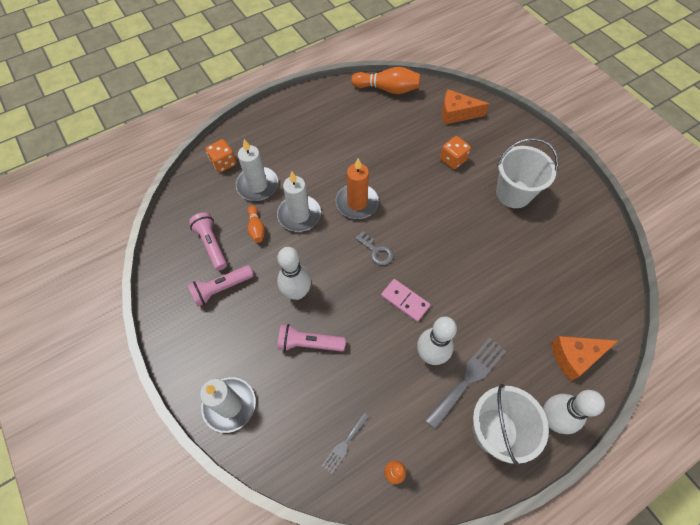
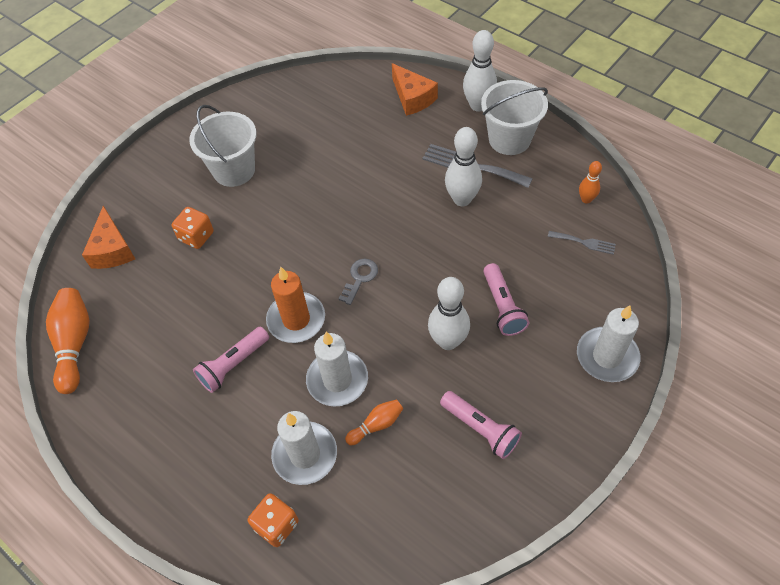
camera: 105 degrees left, 5 degrees down
(212, 244) = (423, 472): pink flashlight -> pink flashlight (233, 365)
(405, 301) = (412, 235): pink domino -> none

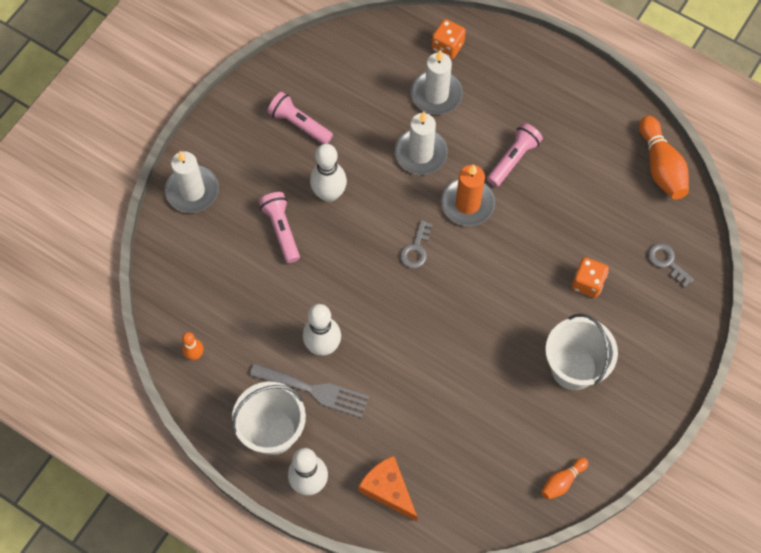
camera: 170 degrees right, 10 degrees up
(112, 249) = (667, 262): orange cheese -> grey key
(376, 425) = (383, 120): orange bowling pin -> orange bowling pin (562, 481)
(584, 242) = (201, 303): grey fork -> none

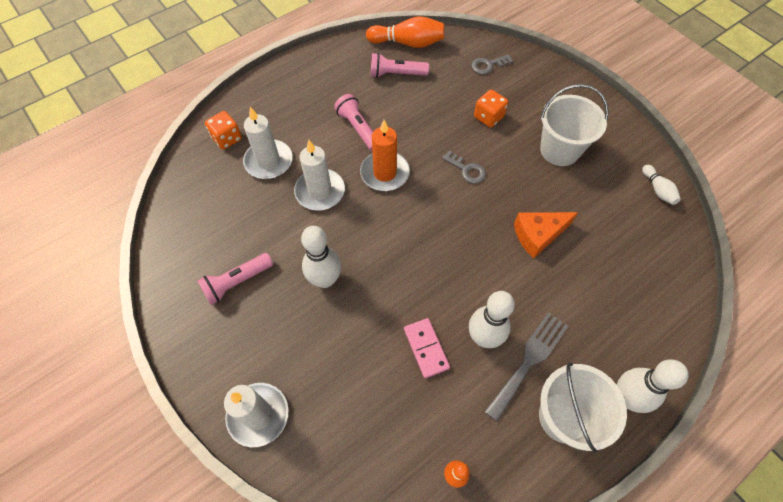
camera: 70 degrees left, 5 degrees down
(281, 230) = (344, 336): pink flashlight -> pink flashlight (396, 74)
(295, 300) = (426, 348): none -> pink domino
(388, 490) = (645, 326): orange cheese -> orange cheese (538, 235)
(416, 249) = (412, 225): grey key -> grey key (467, 170)
(562, 481) = (657, 190): orange bowling pin -> white bowling pin

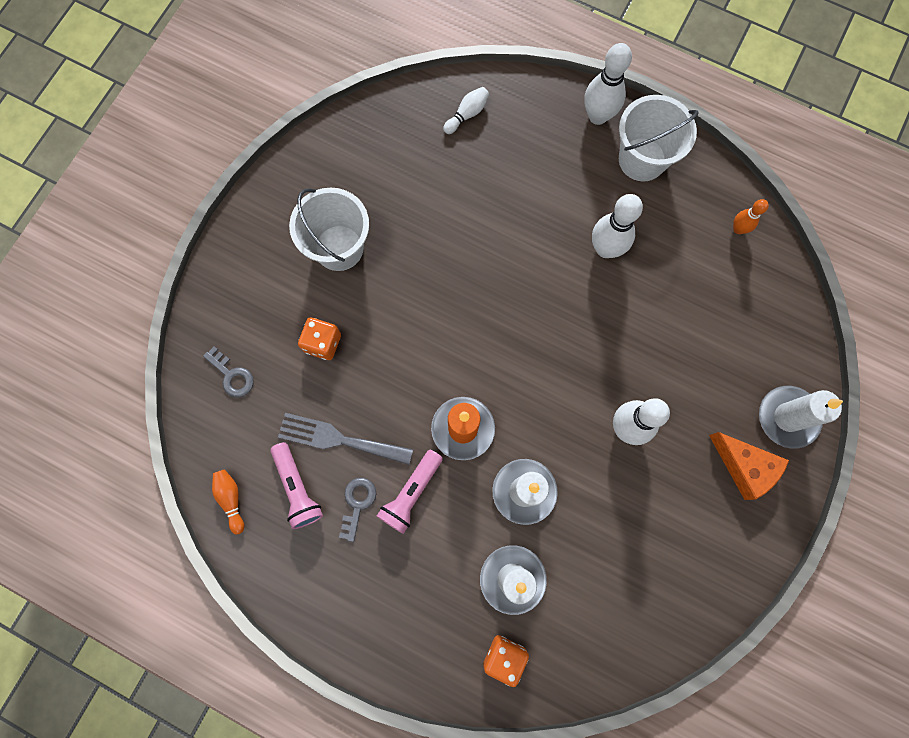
camera: 115 degrees left, 15 degrees up
(236, 282) = (678, 520): pink flashlight -> none
(408, 43) = (231, 499): orange bowling pin -> orange bowling pin, size x0.56
(426, 348) = (644, 296): pink domino -> none
(467, 170) = (414, 338): grey key -> grey key (357, 504)
(529, 361) = (607, 202): grey fork -> grey fork (339, 439)
(538, 235) = (466, 236): orange cheese -> orange cheese (744, 467)
(657, 190) = (351, 136): white bowling pin -> white bowling pin (467, 114)

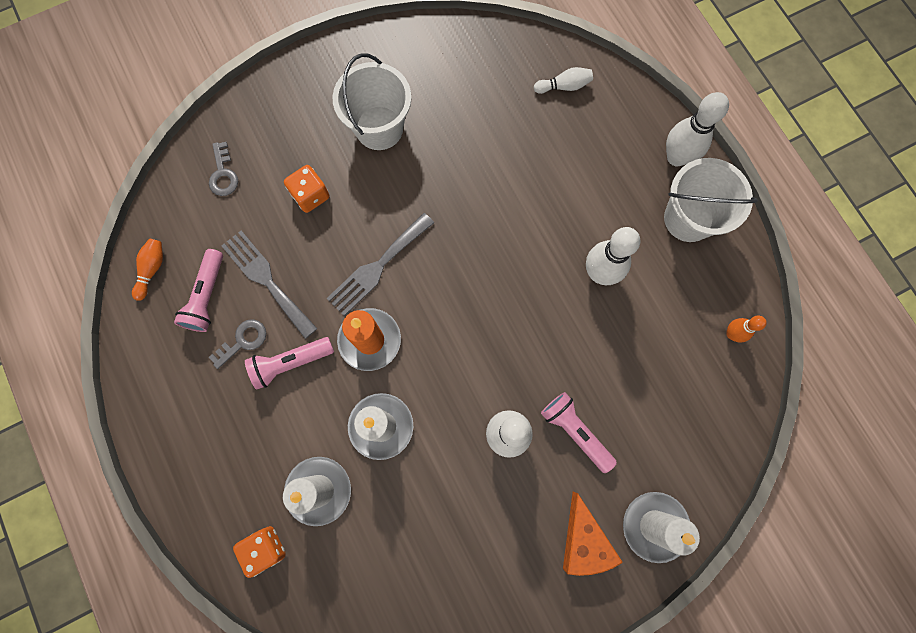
camera: 35 degrees right, 0 degrees up
(424, 364) = (377, 267): none -> grey fork
(677, 387) = (575, 431): none -> pink flashlight

